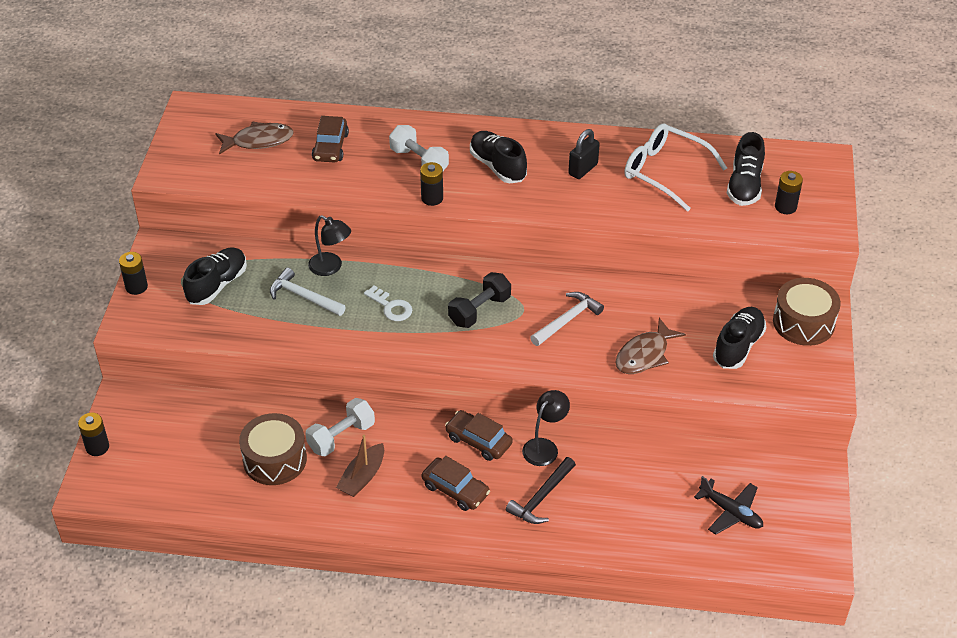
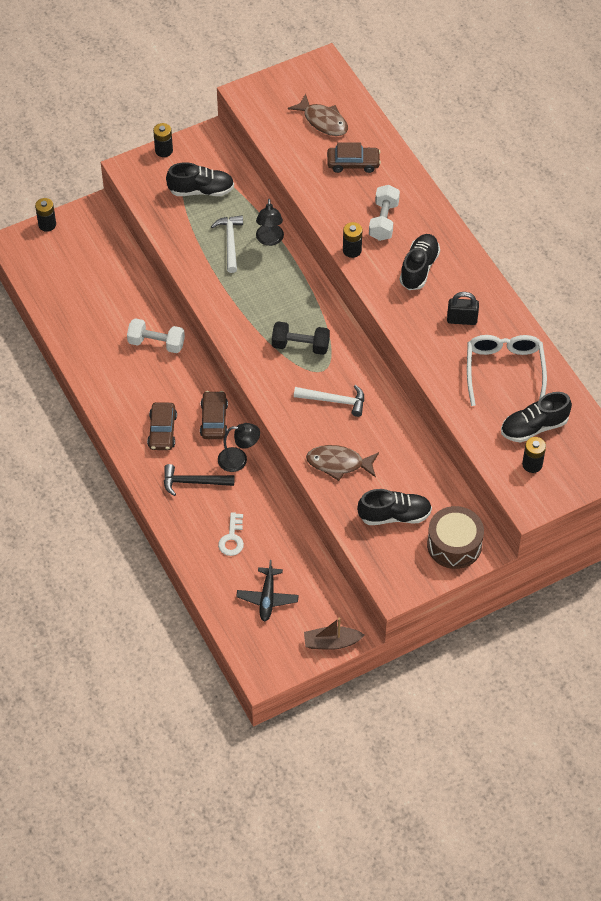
camera: 55 degrees right, 10 degrees up
(275, 459) = (110, 320): brown drum -> none
(330, 147) = (353, 163): brown car -> brown car turned 150 degrees counterclockwise
(362, 477) = (133, 375): brown boat -> brown boat (332, 642)
(391, 307) = (261, 295): white key -> white key (232, 538)

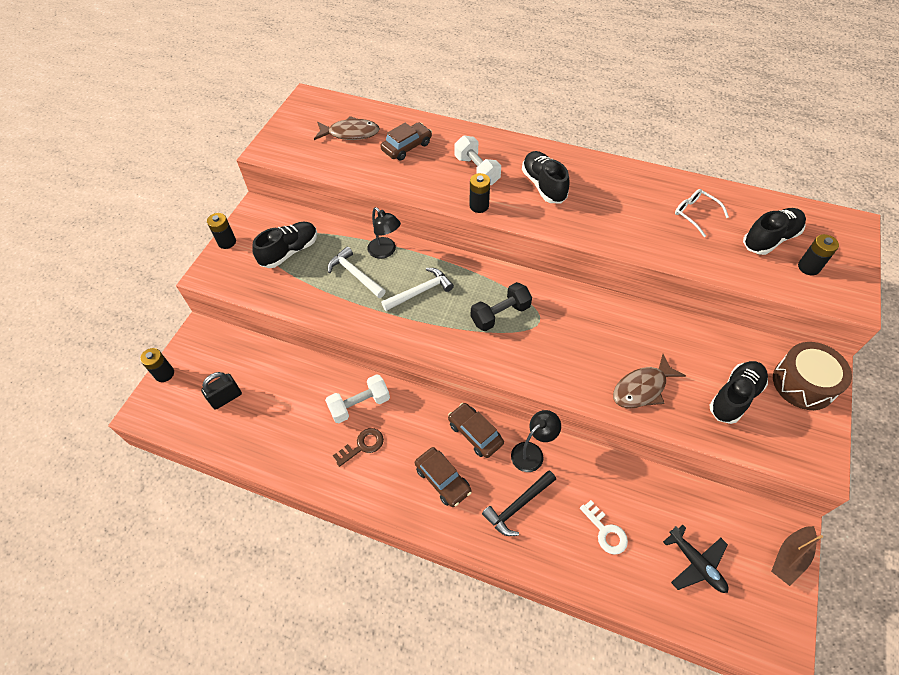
camera: 40 degrees left, 0 degrees up
(132, 371) = (362, 446): none -> brown key
(334, 401) = (576, 338): white hammer -> white hammer (420, 291)
(462, 320) = (619, 200): black padlock -> black padlock (226, 398)
(504, 371) = (695, 214): white glasses -> white glasses, size x0.55
(534, 427) = (770, 239): black shoe -> black shoe turned 150 degrees counterclockwise

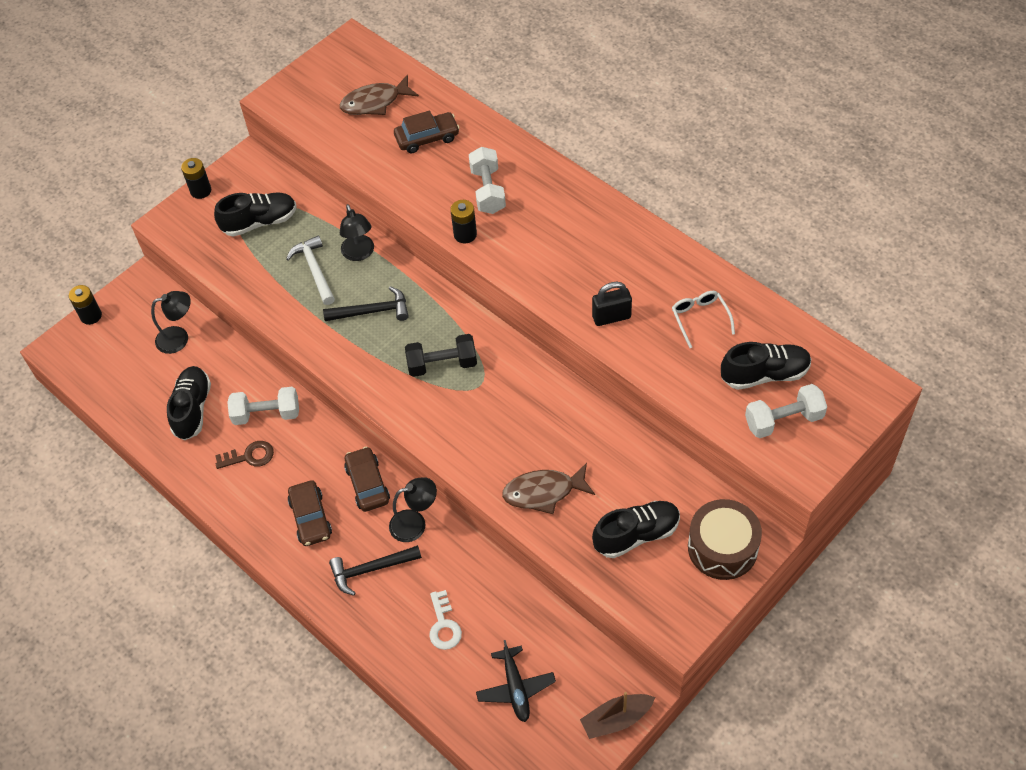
camera: 25 degrees right, 0 degrees up
(226, 398) = (140, 362): black padlock -> black padlock (611, 317)
(253, 367) = (179, 338): none -> black lamp
(350, 133) = (375, 102): brown fish -> brown fish turned 135 degrees clockwise
(420, 291) = (372, 311): white hammer -> black hammer
(543, 185) = (551, 231): black shoe -> black shoe (192, 409)
(808, 267) = (783, 420): black battery -> white dumbbell

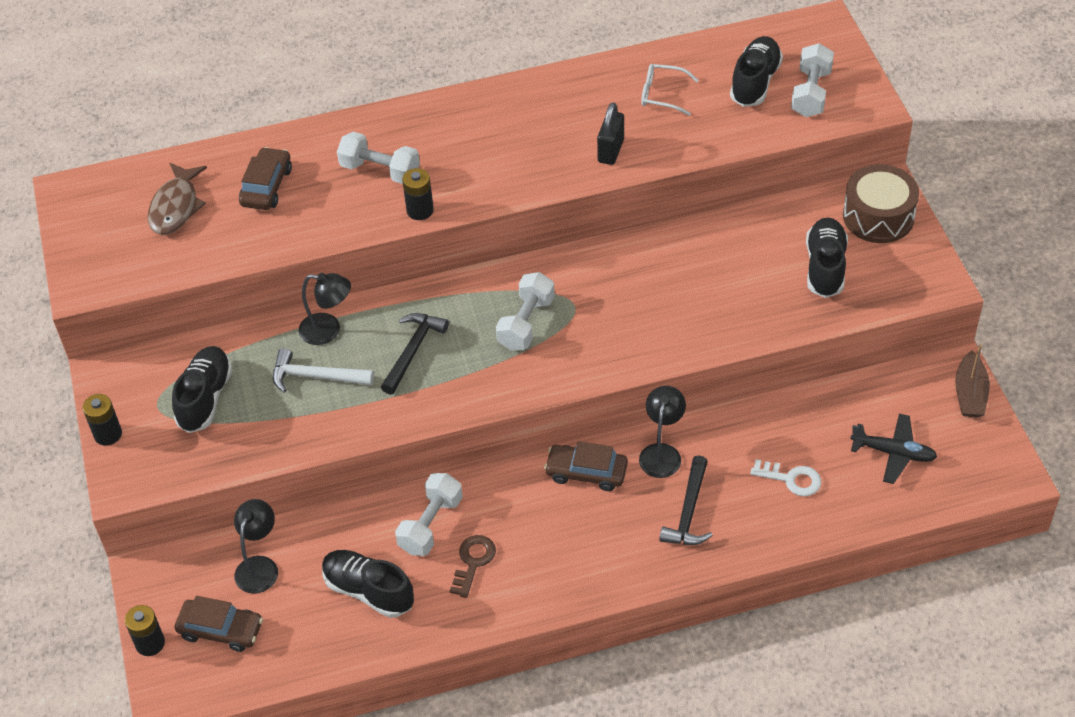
camera: 60 degrees left, 5 degrees down
(311, 518) = (591, 538): brown car -> brown car (221, 630)
(442, 364) = (526, 323): black dumbbell -> white dumbbell
(543, 492) = (732, 311): brown fish -> none

